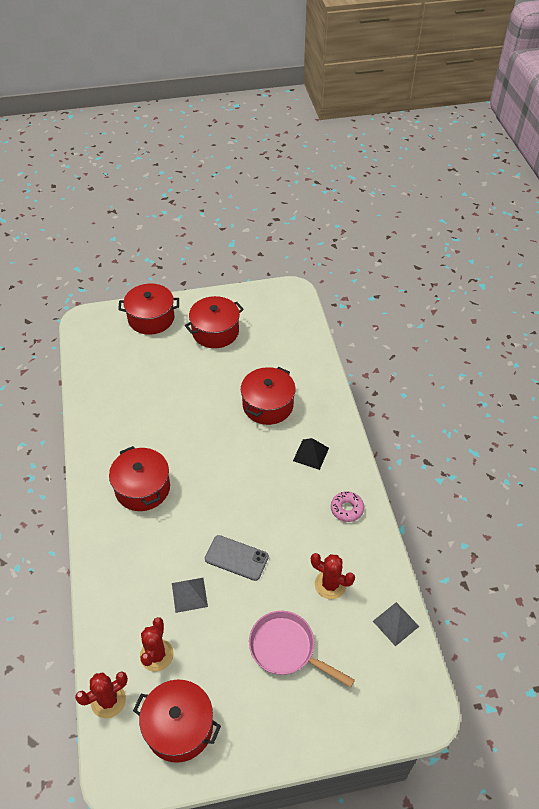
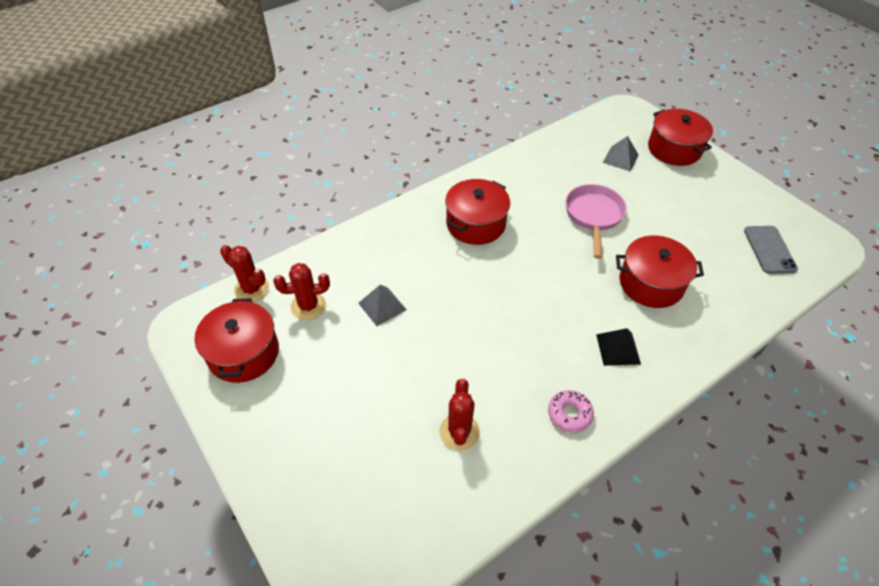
camera: 65 degrees right, 0 degrees up
(215, 332) = (706, 202): red pot -> none
(236, 558) = (443, 329): grey phone -> grey phone (769, 249)
(286, 649) = (361, 416): pink pan -> pink pan (593, 216)
(396, 623) = (445, 526): grey pyramid -> grey pyramid (620, 158)

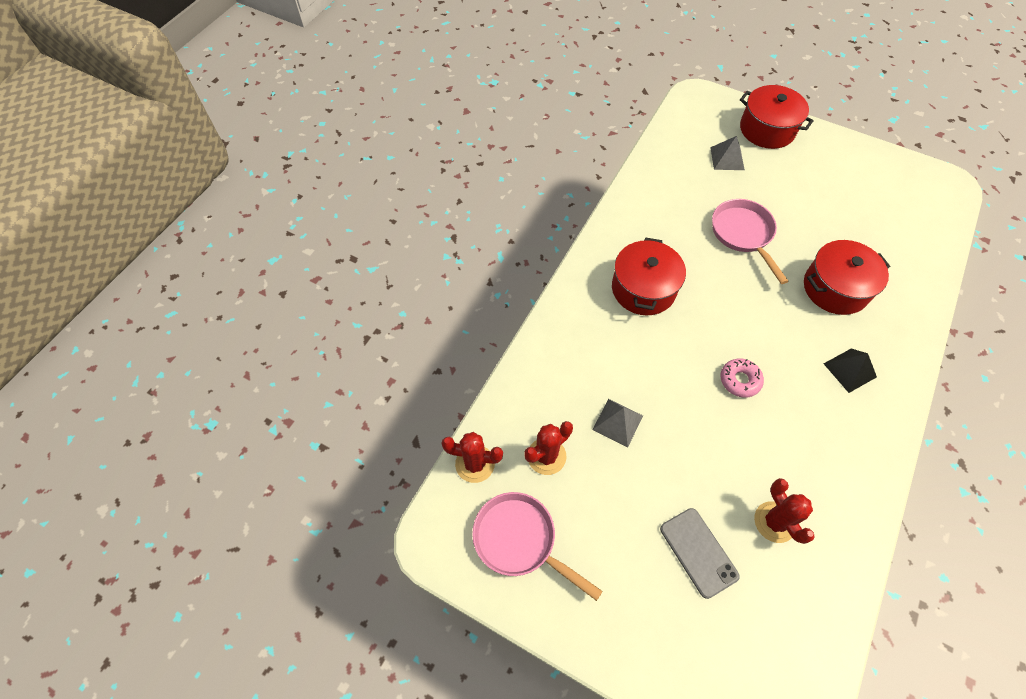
camera: 25 degrees left, 10 degrees up
(244, 353) = (520, 540): red pot -> pink pan
(569, 414) = (852, 456): pink donut -> pink donut (739, 380)
(769, 249) = (906, 210): grey phone -> grey phone (698, 552)

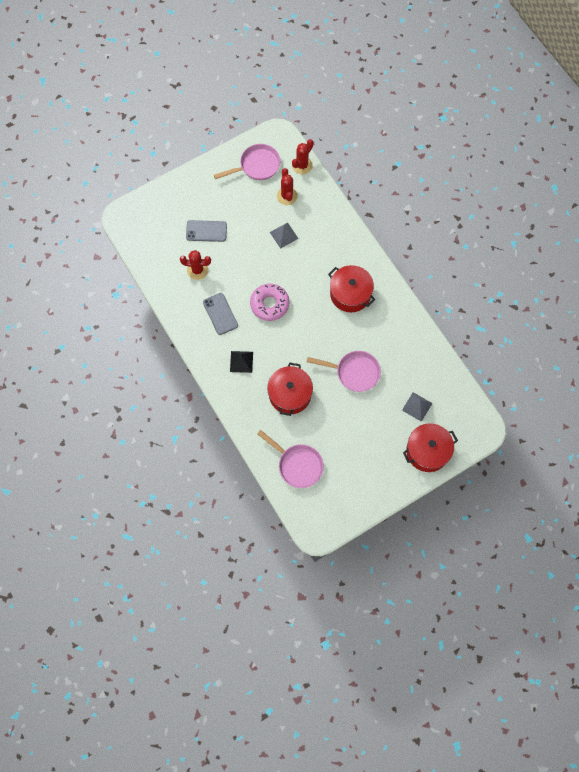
camera: 120 degrees right, 10 degrees up
(739, 380) = (269, 304): pink donut -> pink donut, size x1.61
(811, 441) = (220, 314): none -> grey phone
(905, 237) = (297, 465): none -> pink pan

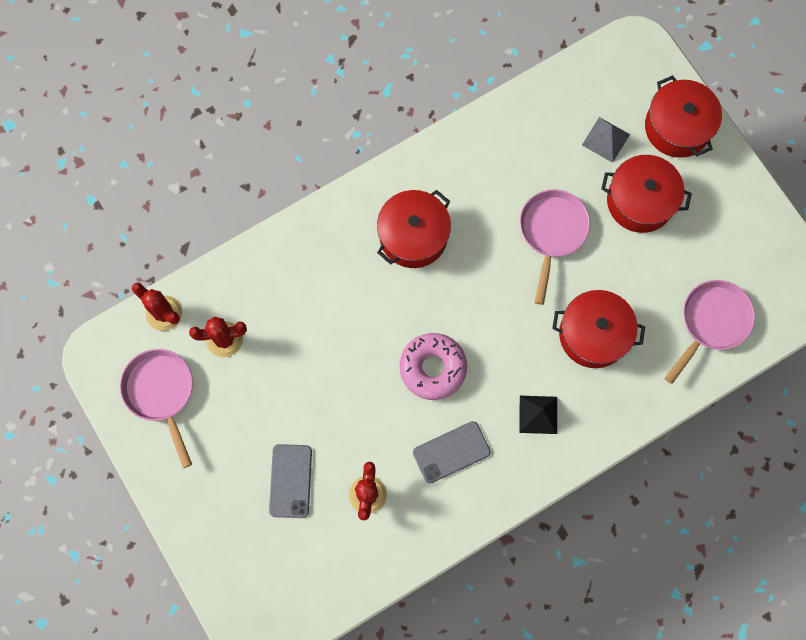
camera: 90 degrees left, 5 degrees up
(284, 235) = (301, 345): grey pyramid -> none
(376, 426) = (640, 201): none -> red pot

